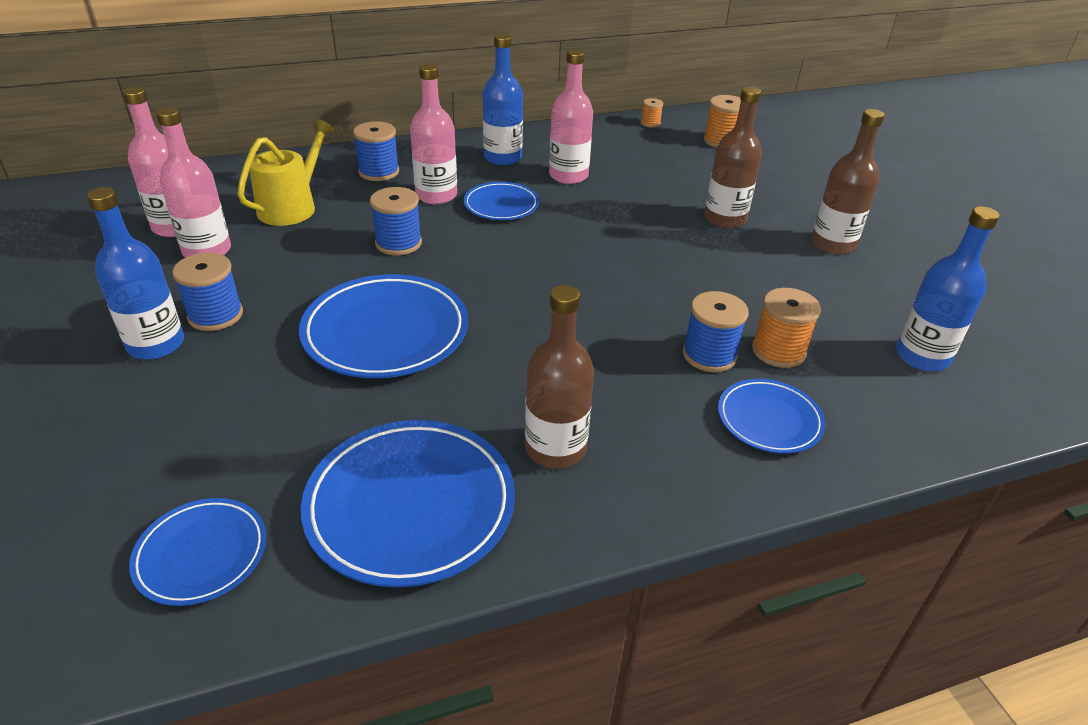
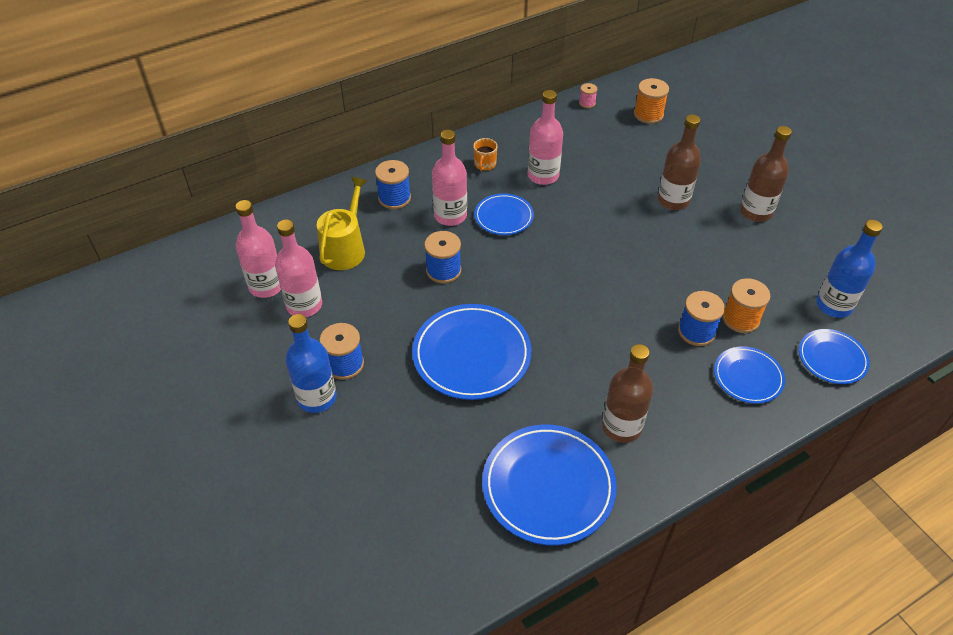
camera: 10 degrees left, 10 degrees up
(201, 554) = (437, 546): blue plate -> blue plate (832, 358)
(502, 158) = (485, 164): blue bottle -> orange mug
(650, 123) = (587, 103): orange spool -> pink spool

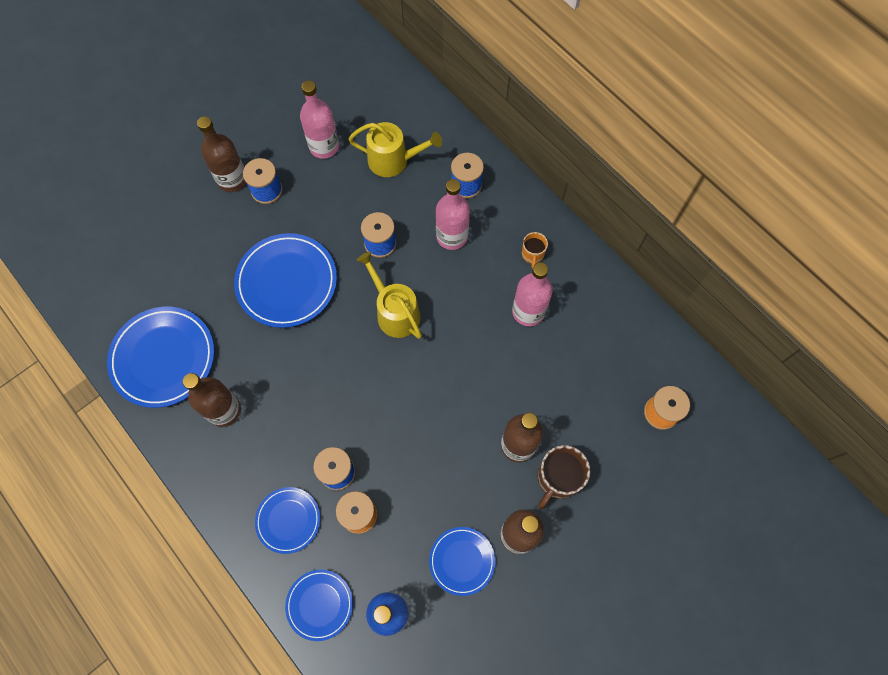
camera: 80 degrees right, 20 degrees up
(266, 286) = (341, 114): pink bottle -> none
(317, 398) = (232, 179): blue bottle -> brown bottle
(485, 164) = (532, 254): orange mug -> orange mug turned 90 degrees counterclockwise
(504, 217) = (459, 283): blue plate -> blue plate (462, 561)
(526, 268) = (395, 312): none -> yellow watering can
(587, 103) = (663, 343): pink spool -> none
(704, 181) = (557, 478): none -> brown mug

